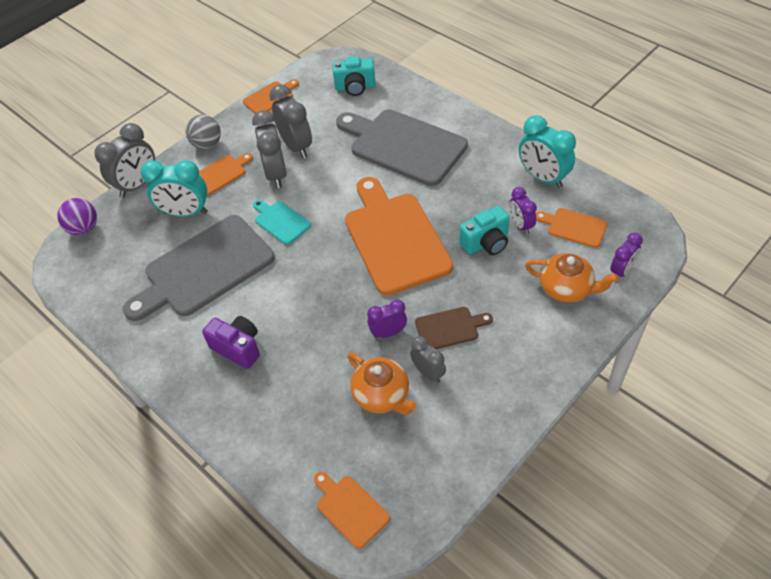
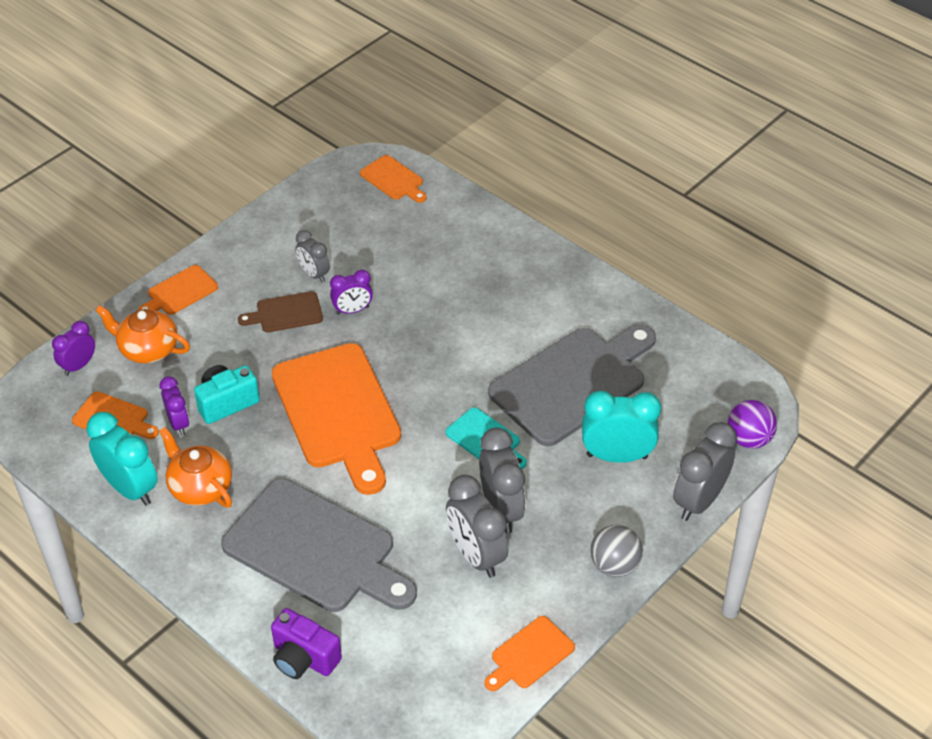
camera: 175 degrees right, 5 degrees down
(220, 174) = (582, 513): orange cutting board -> orange cutting board (180, 292)
(238, 348) = (515, 300): purple camera -> purple camera (304, 658)
(355, 87) = (386, 669): turquoise camera -> none
(382, 395) = (362, 257): orange teapot -> orange teapot (200, 487)

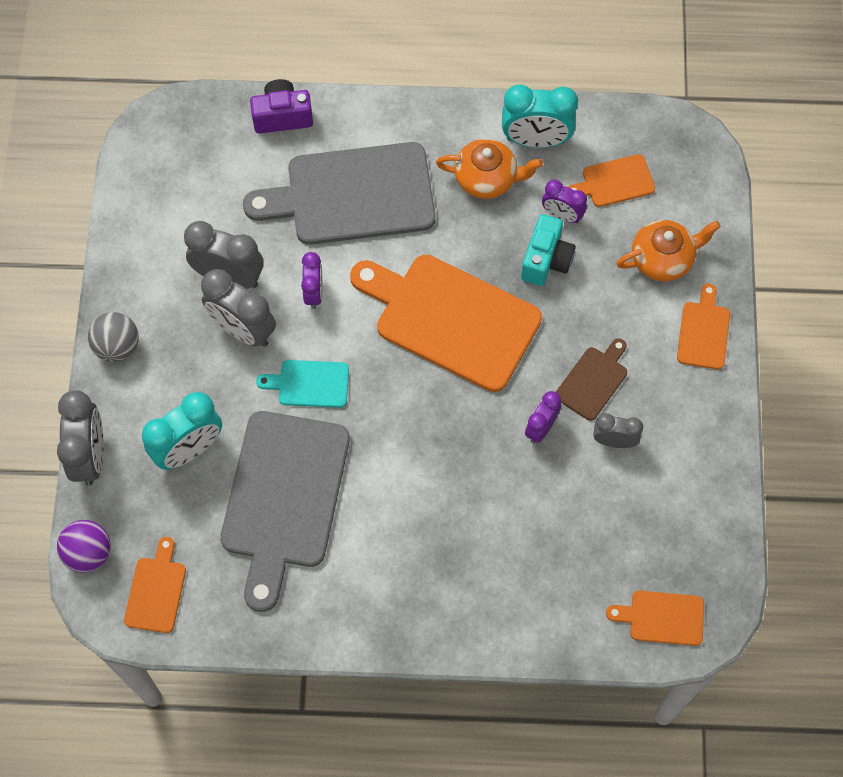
camera: 140 degrees right, 20 degrees up
(78, 366) = (696, 203): purple clock -> purple clock (314, 293)
(529, 655) = (127, 231): orange cutting board -> orange cutting board (156, 591)

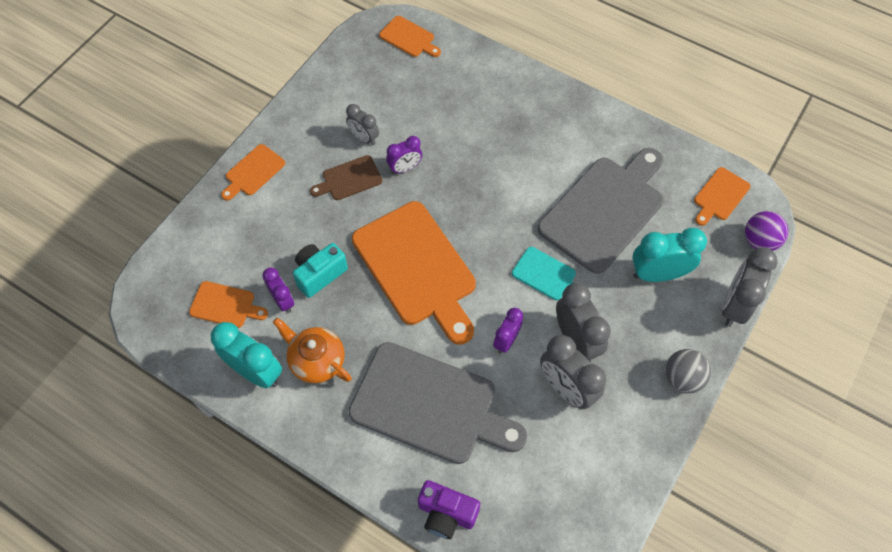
camera: 150 degrees left, 5 degrees down
(663, 259) = (238, 232): orange teapot -> none

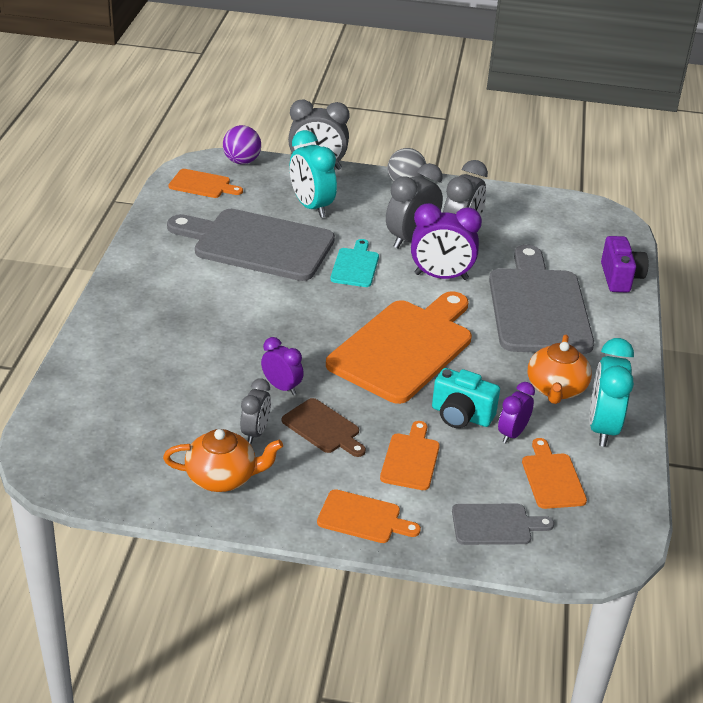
camera: 115 degrees left, 25 degrees down
(204, 246) = (495, 525): none -> grey cutting board
(329, 108) = (223, 477): none -> orange teapot
(409, 38) = (66, 436): orange cutting board -> orange cutting board (411, 459)
(506, 340) = (441, 276): purple clock -> purple clock, size x1.68

